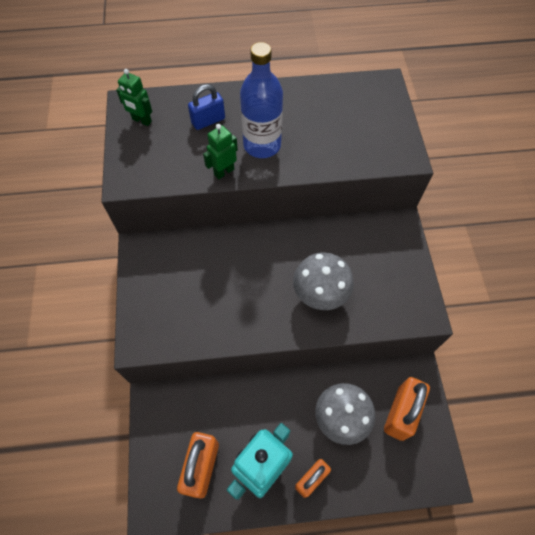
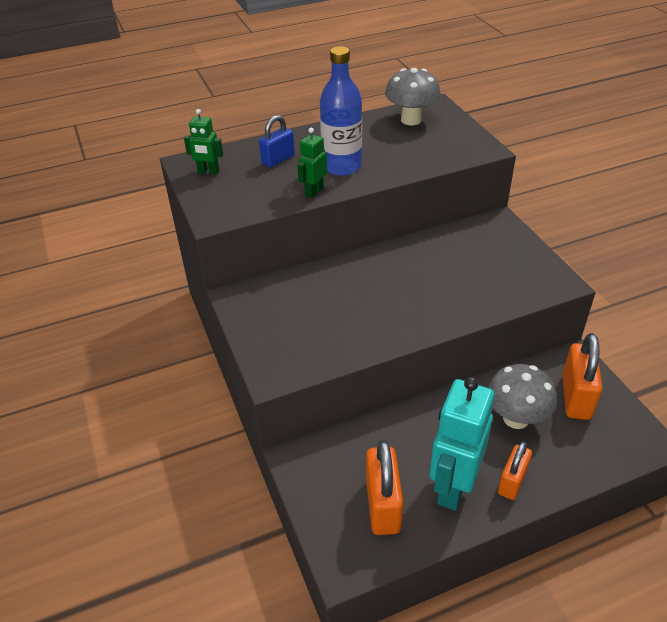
camera: 15 degrees left, 20 degrees down
(320, 294) = (448, 291): grey mushroom -> grey mushroom (411, 120)

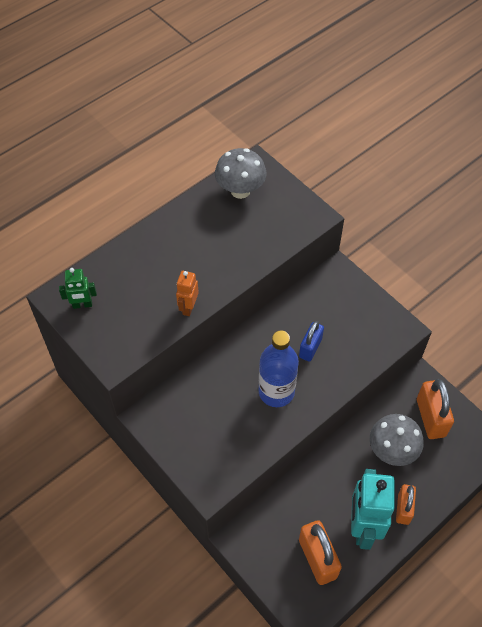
camera: 20 degrees left, 15 degrees up
(278, 159) = (140, 273): blue padlock -> blue padlock (310, 348)
(314, 192) = (188, 307): green robot -> orange robot
(342, 166) = (200, 269): blue bottle -> blue bottle (276, 392)

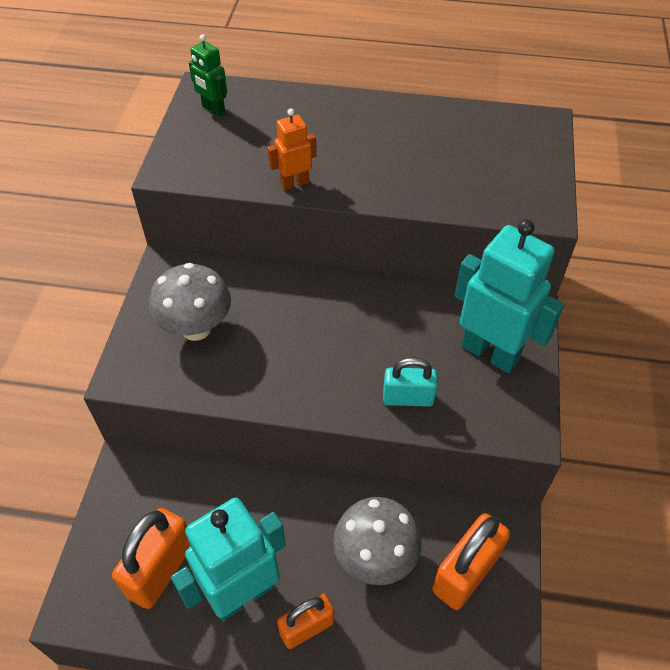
camera: 50 degrees right, 5 degrees down
(240, 190) = (493, 132): grey mushroom -> grey mushroom (196, 328)
(276, 392) = (303, 356): blue bottle -> none
(310, 348) = (394, 351): blue padlock -> none
(344, 364) = (408, 398): none -> turquoise padlock
(348, 308) = (490, 352): none -> turquoise robot

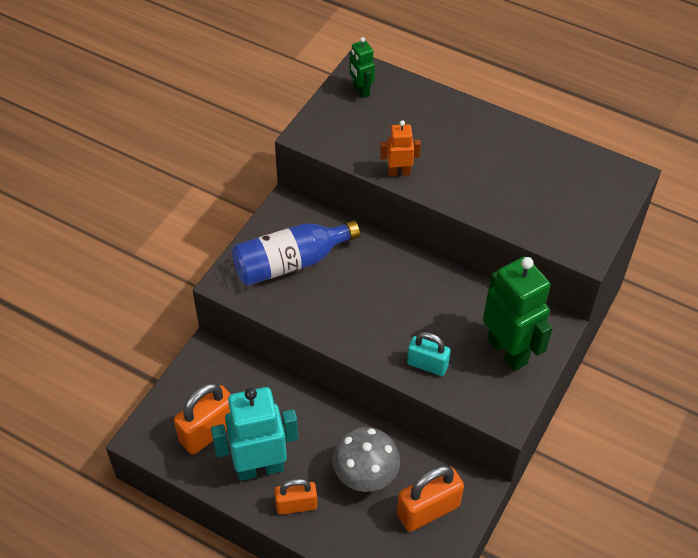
camera: 20 degrees right, 0 degrees up
(196, 328) = (290, 263): grey mushroom -> blue bottle
(490, 352) = (508, 351): turquoise robot -> green robot

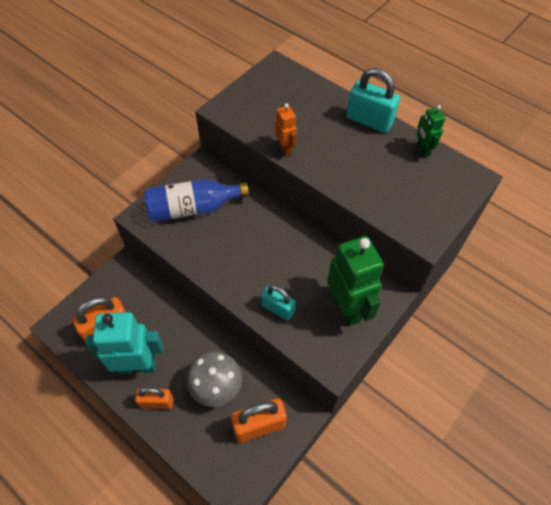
camera: 10 degrees right, 5 degrees up
(361, 90) = (272, 81): green robot -> green robot (422, 150)
(399, 172) = (285, 148): orange robot -> orange robot turned 60 degrees clockwise
(491, 124) = (369, 121): none -> turquoise padlock

